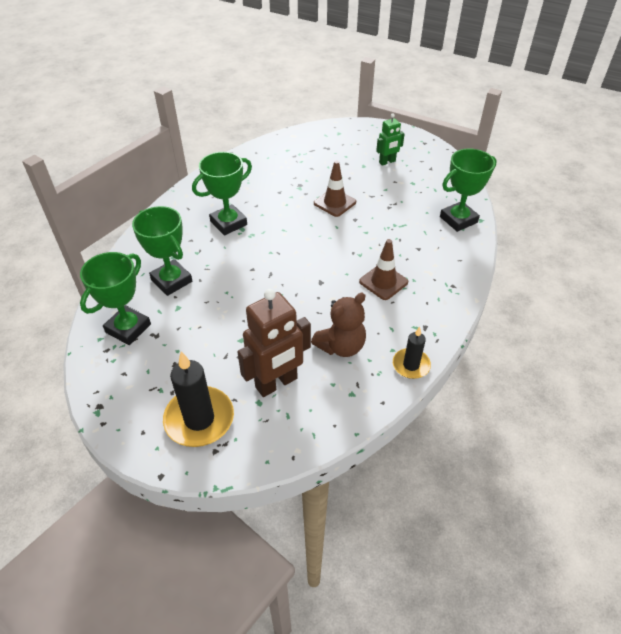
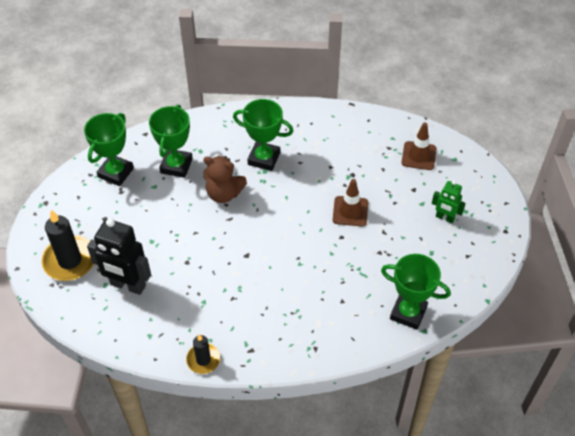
camera: 55 degrees right, 5 degrees up
(128, 328) = (116, 173): green trophy -> green trophy turned 60 degrees counterclockwise
(276, 383) = (128, 285): brown robot -> black robot
(341, 346) = (189, 305): brown teddy bear -> brown teddy bear (224, 193)
(383, 282) = (280, 296): brown traffic cone -> brown traffic cone (418, 156)

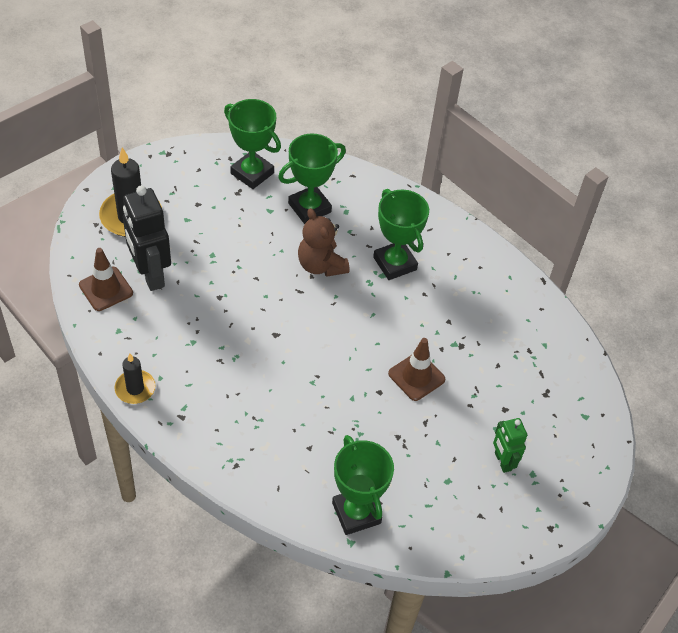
camera: 40 degrees right, 0 degrees up
(116, 173) = (252, 173): green trophy -> green trophy turned 60 degrees clockwise
(418, 156) = (550, 382): brown traffic cone -> brown traffic cone (106, 289)

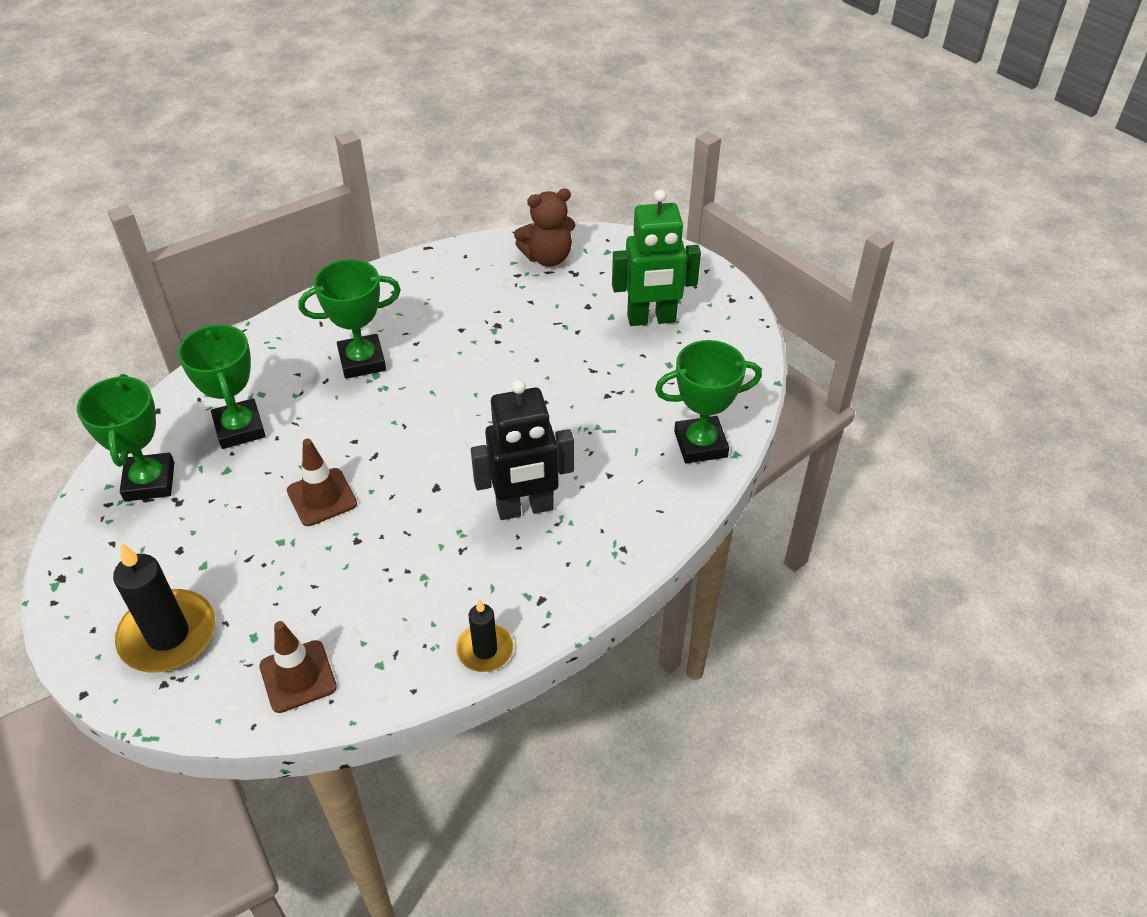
camera: 75 degrees left, 5 degrees down
(150, 275) = (291, 618): black robot -> black robot (525, 508)
(252, 173) = (149, 481): green trophy -> green trophy turned 60 degrees counterclockwise
(321, 265) = (340, 429): brown teddy bear -> brown teddy bear (547, 257)
(416, 376) = (530, 367): brown traffic cone -> brown traffic cone (322, 497)
(502, 461) = (651, 319): green robot -> green robot, size x1.78

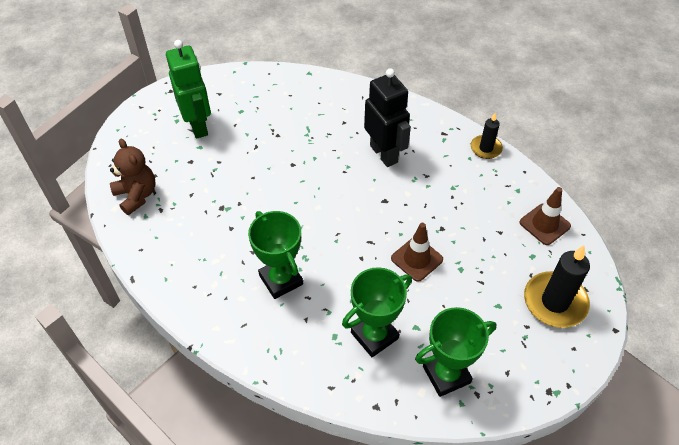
camera: 105 degrees left, 5 degrees up
(700, 444) = (306, 88): green trophy -> none

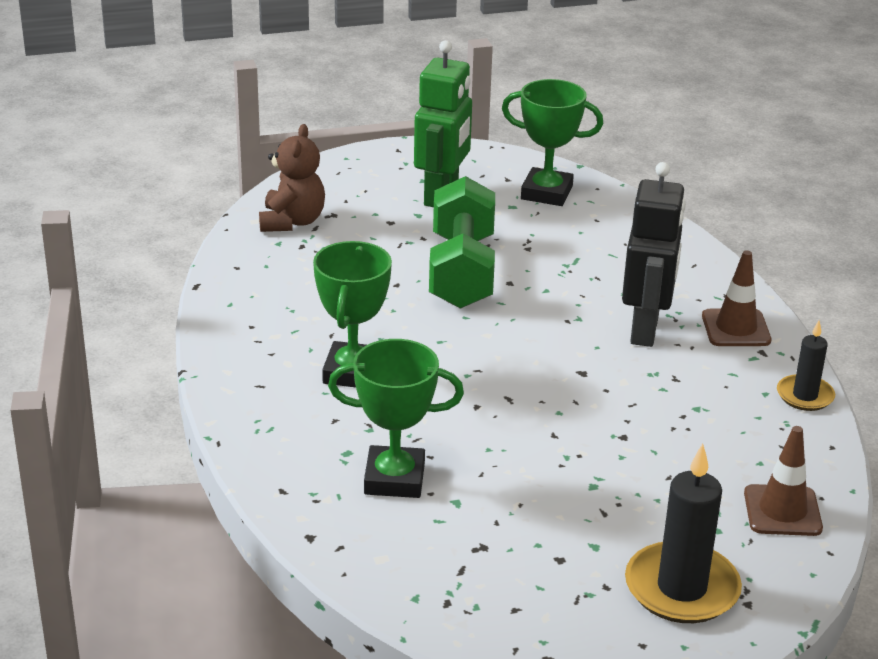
camera: 40 degrees right, 20 degrees down
(262, 172) = (462, 271): none -> green dumbbell
(416, 259) = (547, 445): brown traffic cone -> brown traffic cone (736, 328)
(446, 374) = (433, 562): green trophy -> green trophy (546, 193)

